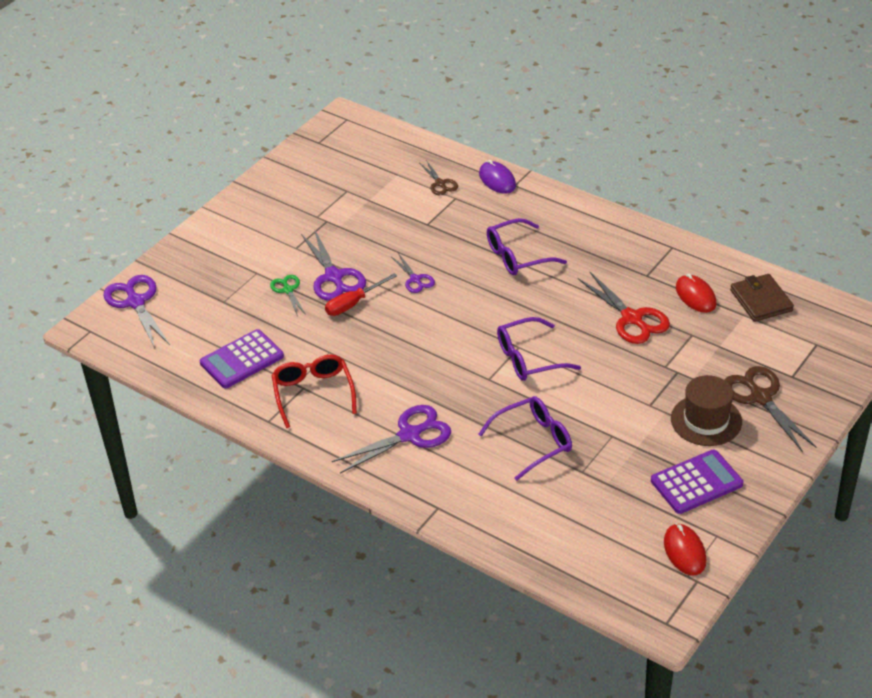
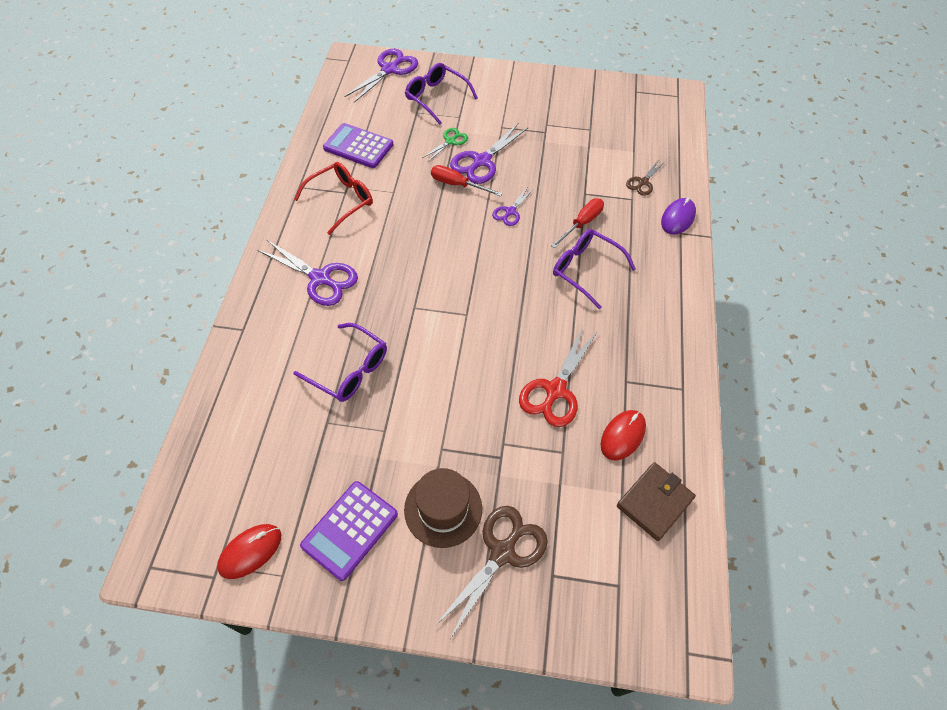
camera: 60 degrees right, 15 degrees up
(462, 239) = (582, 223): none -> red screwdriver
(529, 358) = (455, 327): purple glasses -> purple glasses (436, 97)
(696, 482) = (350, 530): purple calculator -> purple calculator turned 90 degrees clockwise

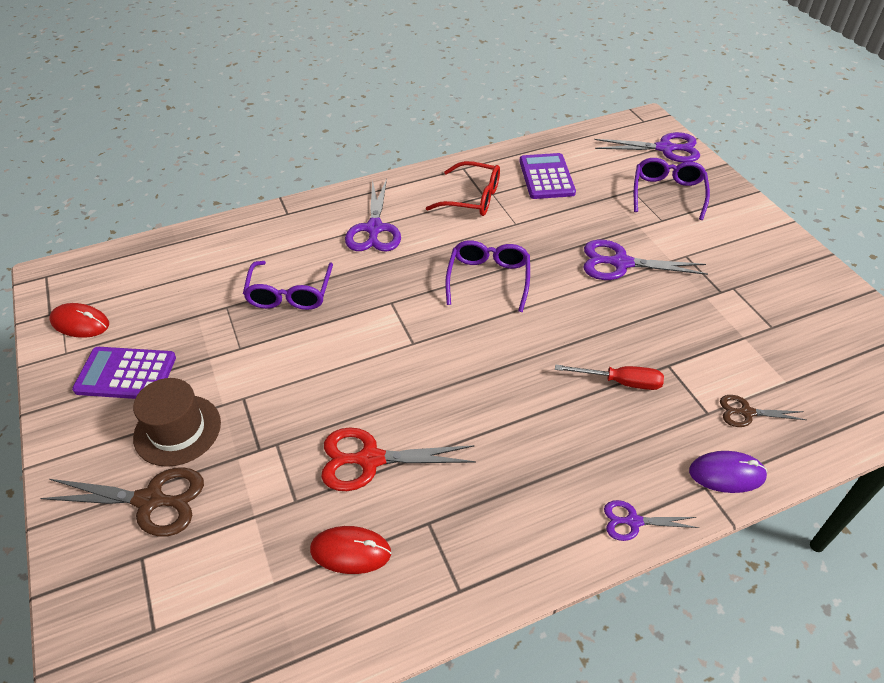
camera: 60 degrees right, 10 degrees down
(450, 141) = (621, 229): green scissors -> none
(457, 185) = (570, 260): red screwdriver -> none
(510, 212) = (575, 315): purple scissors -> purple scissors (633, 521)
(585, 270) = (556, 414): purple glasses -> purple glasses (488, 279)
(654, 502) = (278, 624): brown wallet -> none

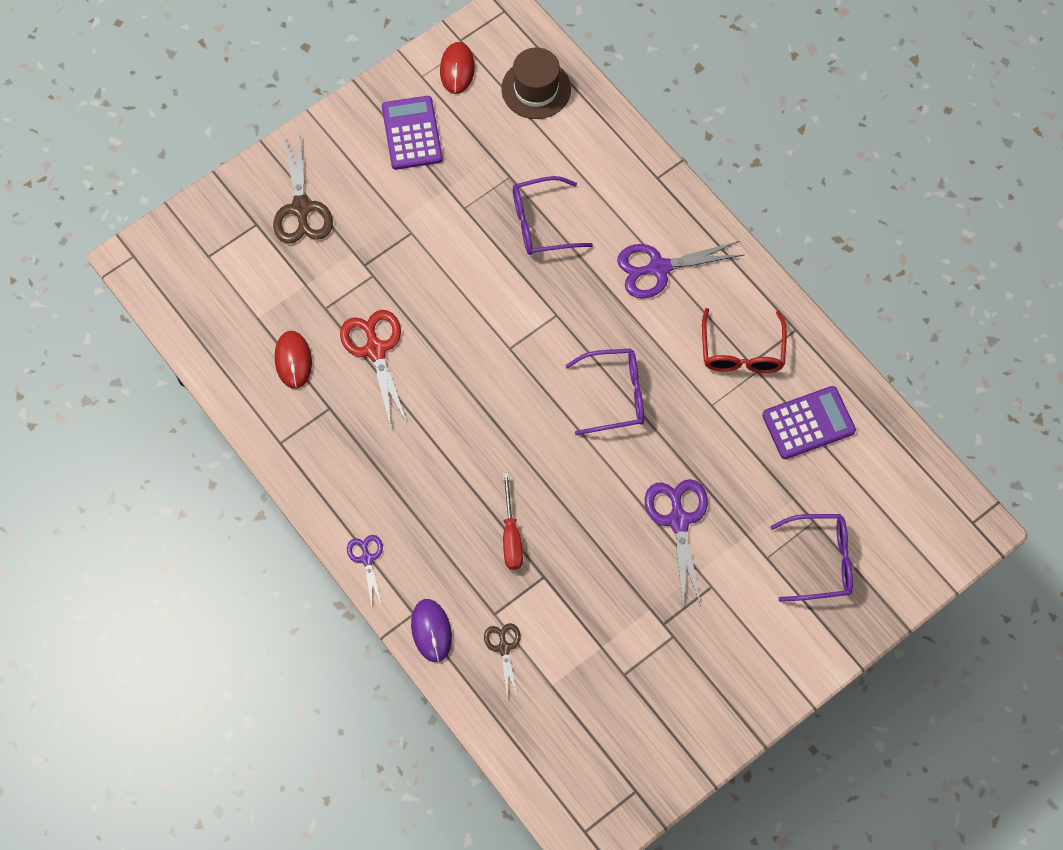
camera: 75 degrees right, 20 degrees up
(177, 430) = (367, 198): brown hat -> brown hat (536, 89)
(665, 148) = (916, 553): purple scissors -> none

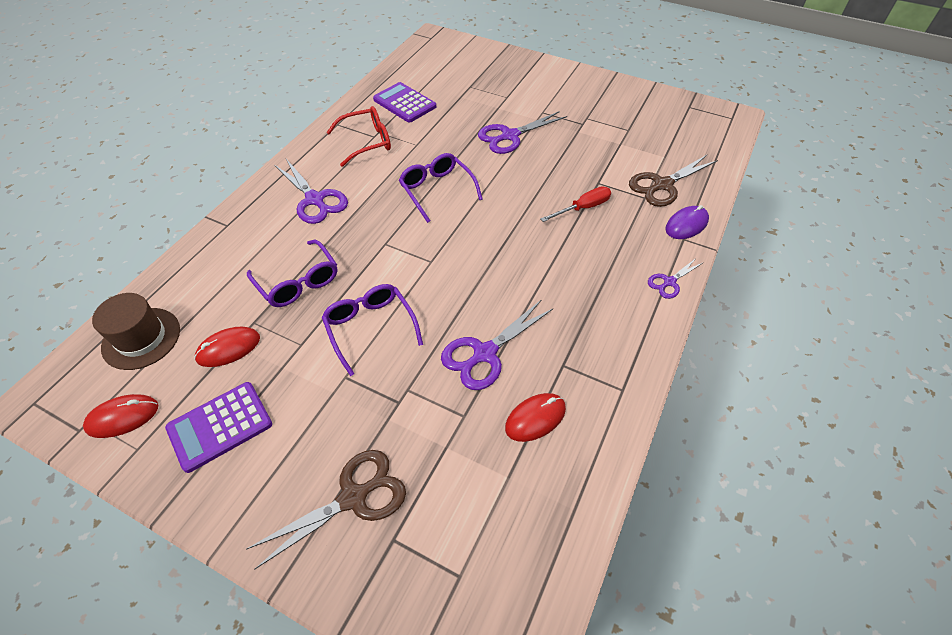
camera: 115 degrees left, 15 degrees down
(375, 350) = (484, 353): red scissors -> purple scissors
(489, 152) = (228, 348): none -> red mouse
(504, 648) = (662, 185): brown scissors -> brown scissors, size x1.77
(821, 561) = (493, 78): purple glasses -> purple glasses (370, 328)

